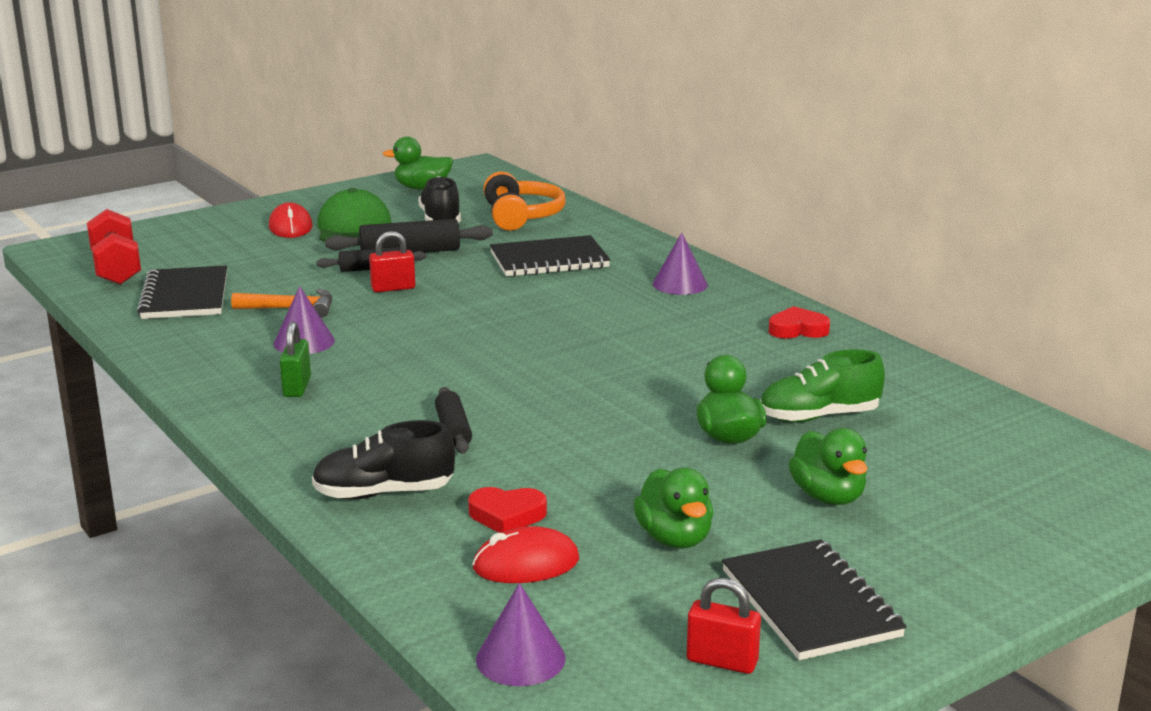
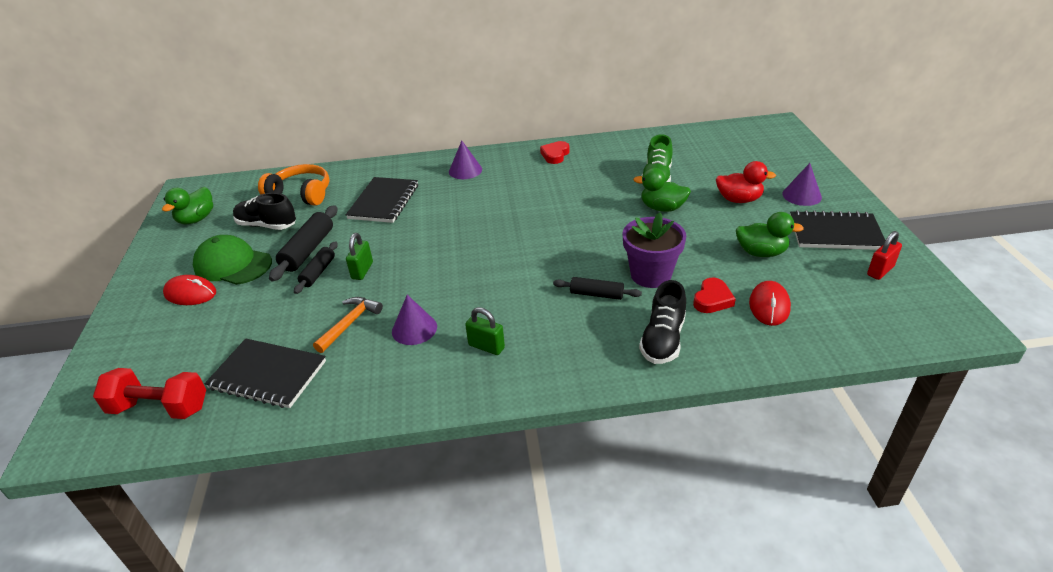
camera: 60 degrees left, 15 degrees up
(393, 288) = (362, 271): red padlock -> green padlock
(520, 658) = (865, 331): purple cone -> purple cone (801, 195)
(531, 459) = (650, 275): none -> purple flower pot
(828, 497) = (739, 199): green duck -> red duck

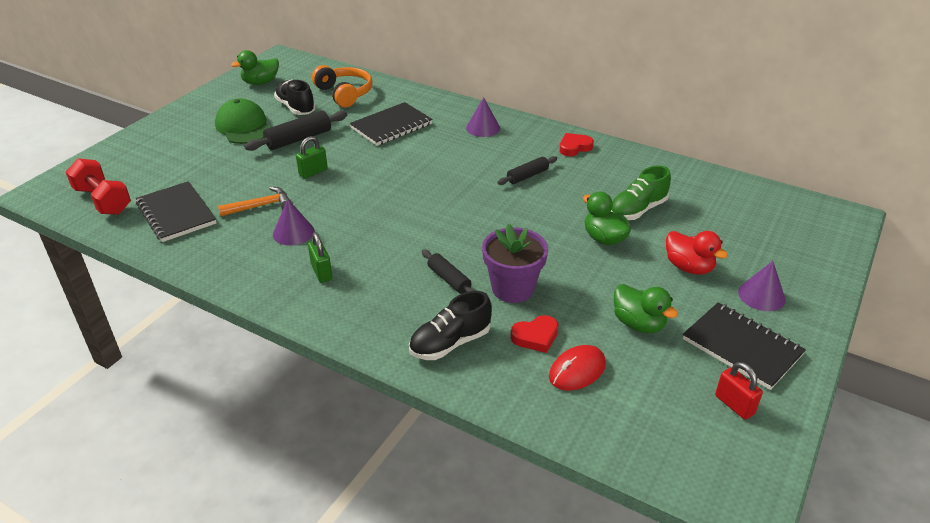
camera: 35 degrees right, 0 degrees up
(190, 293) = (199, 135): red mouse -> none
(318, 272) = (285, 159): black rolling pin -> black rolling pin (527, 176)
(880, 271) = (734, 405): red padlock -> red padlock turned 60 degrees clockwise

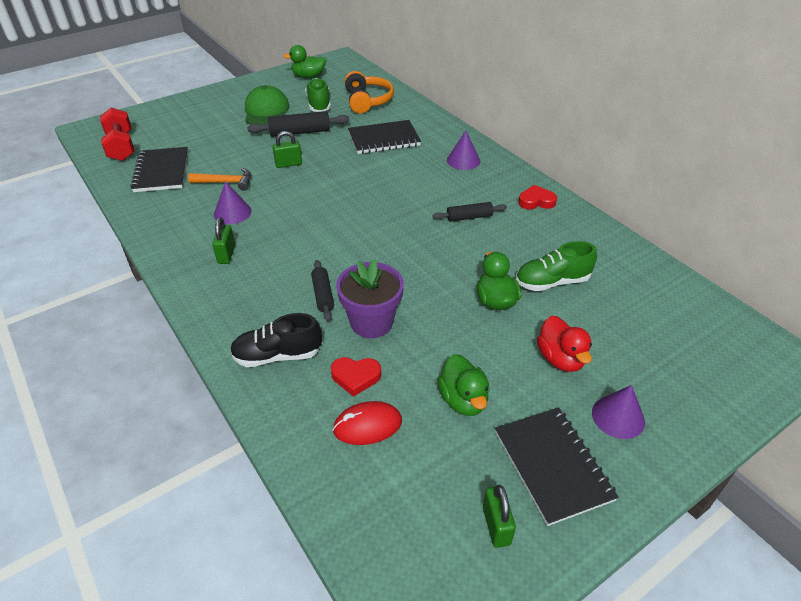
camera: 25 degrees right, 5 degrees up
(296, 107) = (319, 104): black shoe -> green shoe
(734, 405) = (496, 526): red padlock -> green padlock

